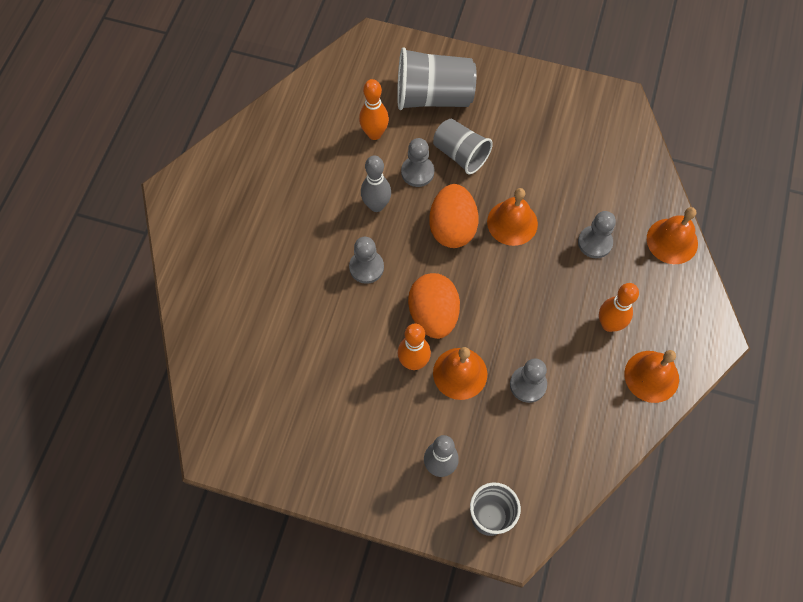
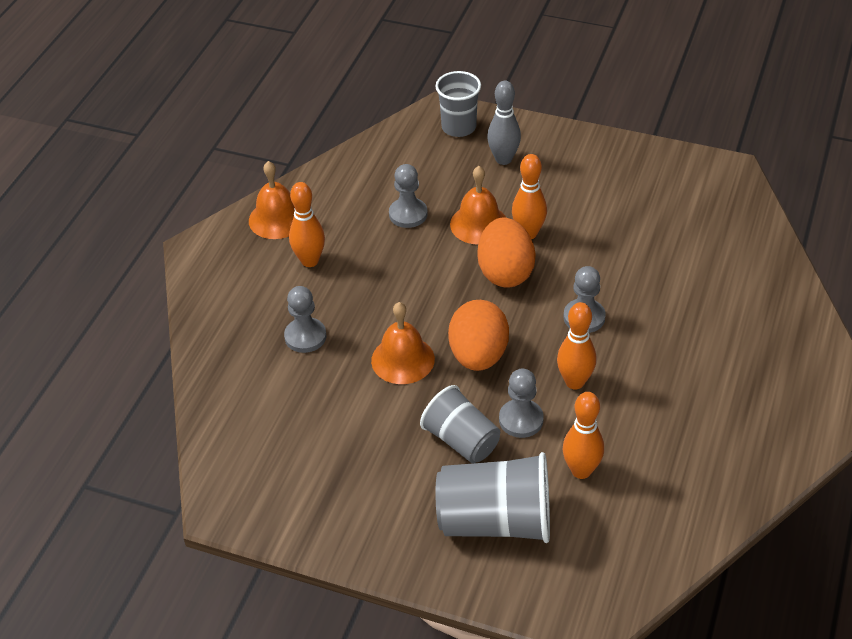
camera: 175 degrees left, 20 degrees down
(376, 205) = (574, 382): grey bowling pin -> orange bowling pin
(672, 241) = (211, 336): orange bell -> none

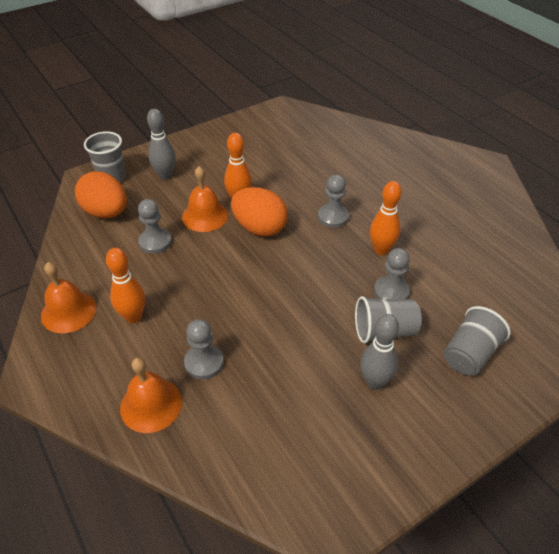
camera: 55 degrees left, 0 degrees up
(392, 464) = (374, 382): none -> grey bowling pin
(403, 359) = (282, 320): orange bell -> orange bell (151, 405)
(478, 355) = (317, 280): orange egg -> orange egg (106, 212)
(495, 521) = (469, 354): grey cup -> grey cup, size x0.66
(581, 470) = (456, 288): orange bowling pin -> none

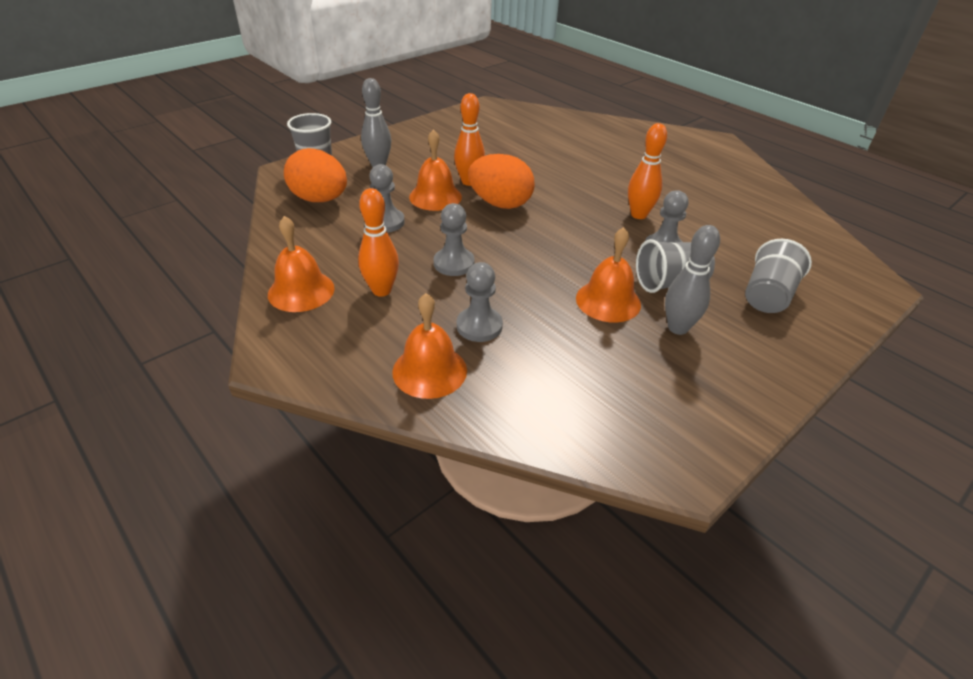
camera: 10 degrees left, 5 degrees down
(322, 346) = (608, 301): none -> orange bell
(333, 217) = (576, 190): grey pawn -> grey pawn (454, 263)

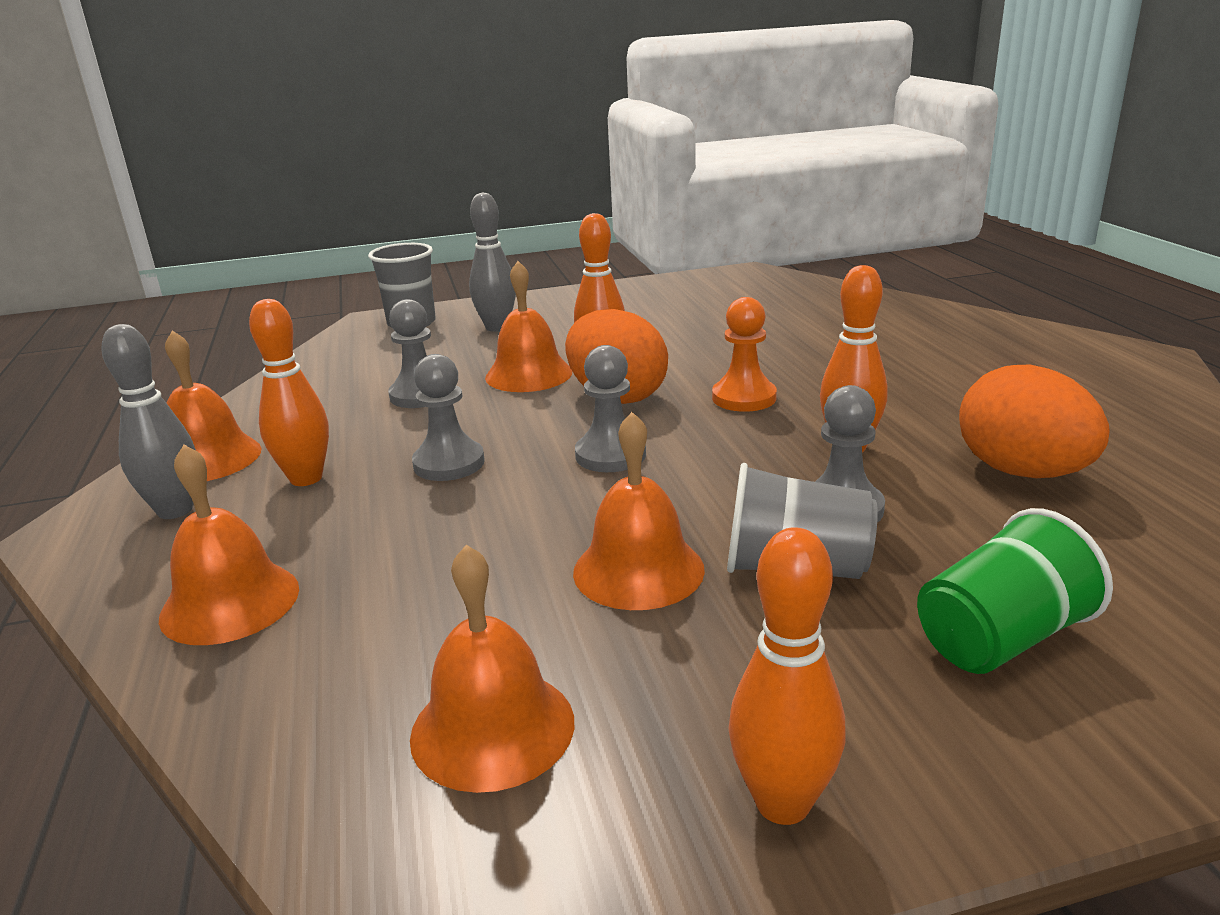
camera: 30 degrees right, 15 degrees down
(320, 199) = (370, 357): orange egg -> orange egg (1022, 472)
(479, 326) = (379, 557): grey pawn -> grey pawn (610, 455)
(565, 193) = (744, 398): none -> orange pawn
(622, 390) = (492, 728): none -> orange bell
(678, 328) = (727, 648): grey bowling pin -> grey bowling pin (175, 510)
(751, 383) = (782, 803): none -> orange bowling pin
(767, 296) = (1000, 639): grey cup -> green cup

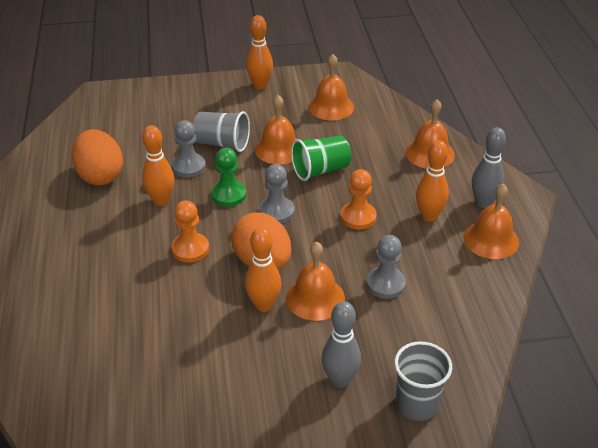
camera: 175 degrees left, 15 degrees up
(449, 463) = (358, 217): grey pawn -> orange pawn
(718, 469) = (228, 195): none -> green pawn
(1000, 639) = (175, 114): green cup -> green cup (320, 170)

